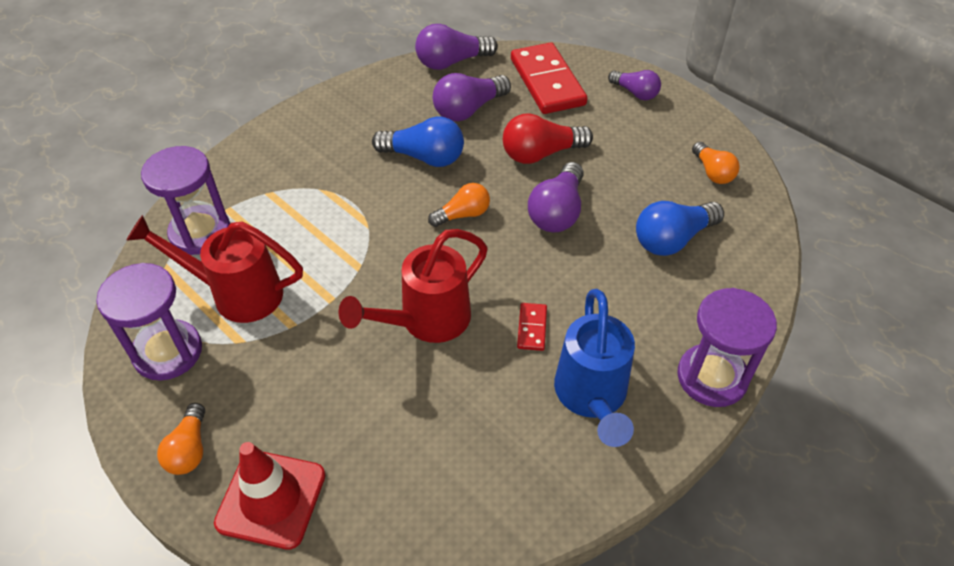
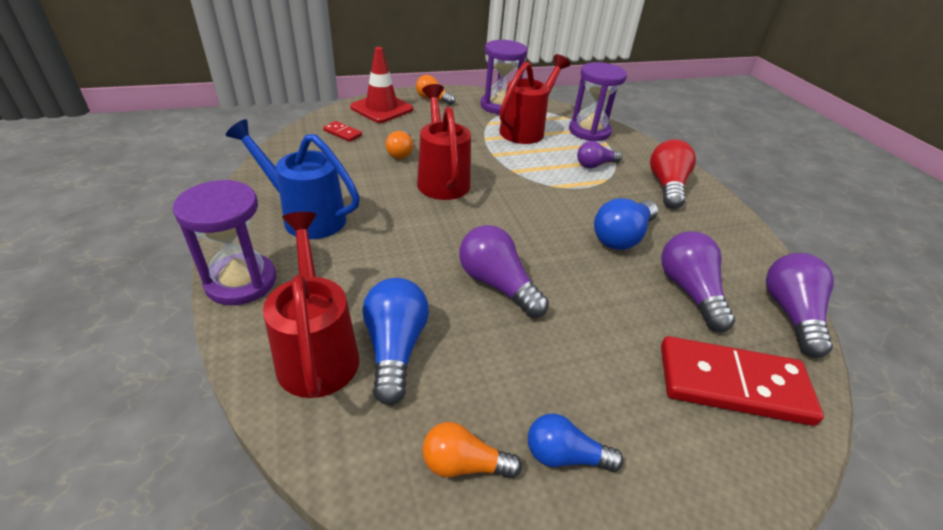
camera: 115 degrees right, 10 degrees down
(463, 215) = (533, 230): orange light bulb -> orange light bulb (401, 152)
(532, 328) = (389, 216): red domino -> red domino (342, 133)
(541, 154) = (590, 312): red light bulb -> red light bulb (667, 186)
(635, 93) = (683, 479): purple light bulb -> purple light bulb (595, 165)
(666, 136) = (565, 455): none -> blue light bulb
(717, 279) = (317, 351): none -> red watering can

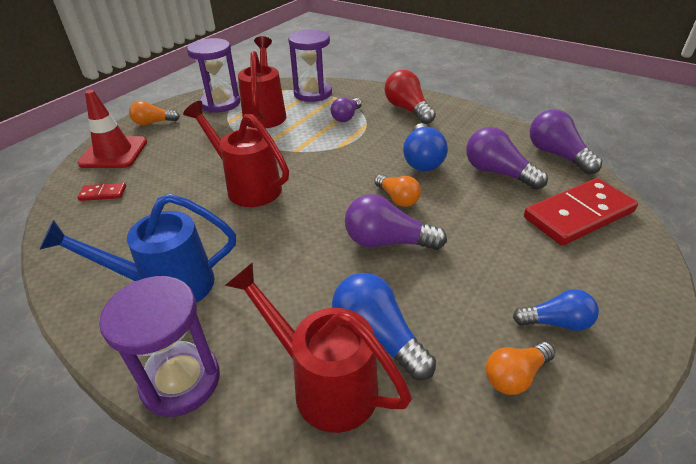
camera: 35 degrees left, 0 degrees up
(401, 152) = (183, 183): orange light bulb -> orange light bulb (397, 198)
(565, 455) = (556, 322): blue light bulb -> blue light bulb turned 150 degrees counterclockwise

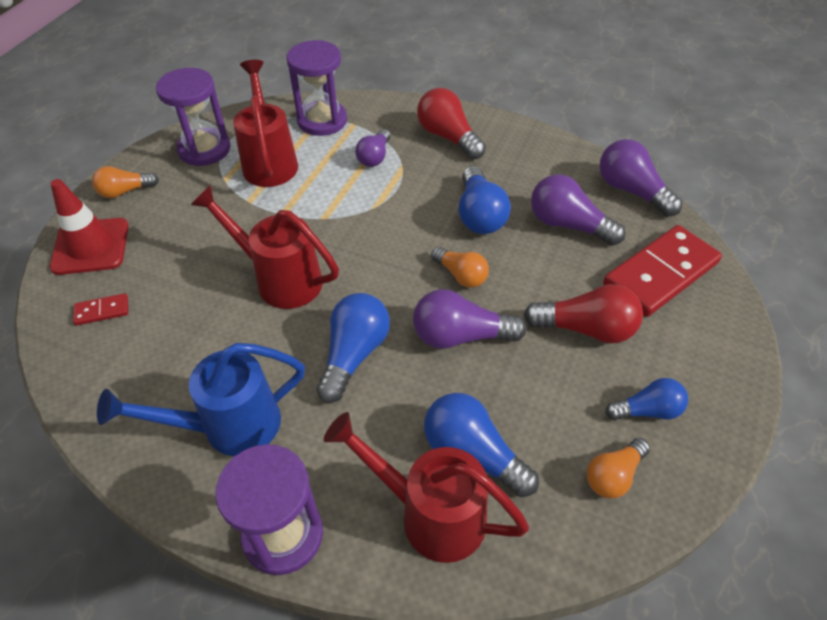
camera: 10 degrees left, 10 degrees up
(291, 245) = (354, 354): none -> blue light bulb
(503, 249) = (586, 329): none -> red light bulb

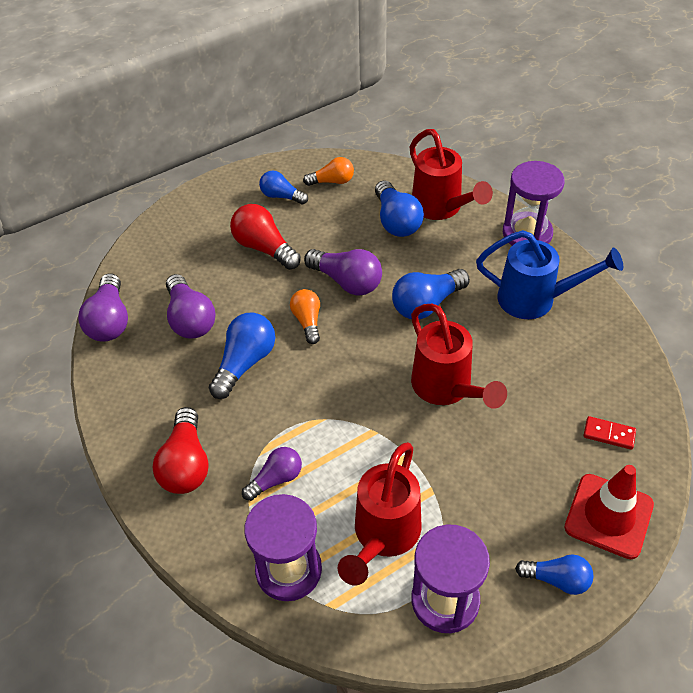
camera: 145 degrees left, 0 degrees up
(125, 191) = (557, 579): orange light bulb -> blue light bulb
(661, 274) = (176, 255): red domino -> none

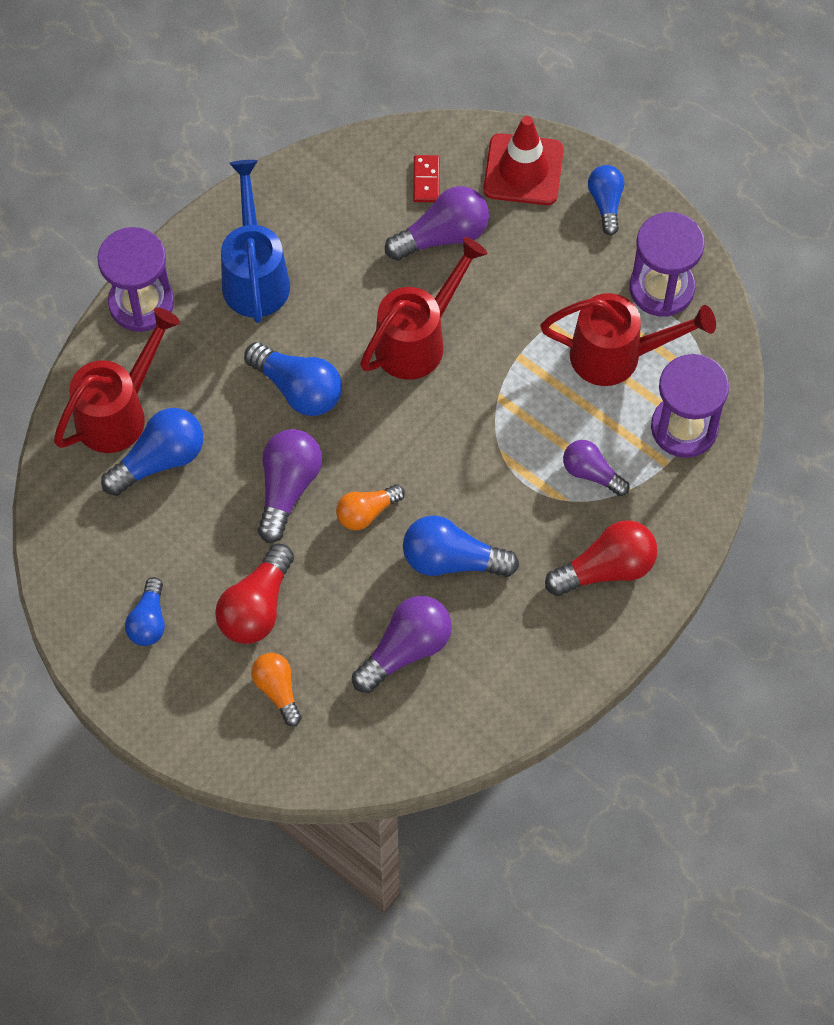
camera: 110 degrees left, 15 degrees up
(110, 321) = (439, 746): purple light bulb -> purple light bulb (443, 236)
(332, 181) = (99, 564): orange light bulb -> orange light bulb (277, 690)

